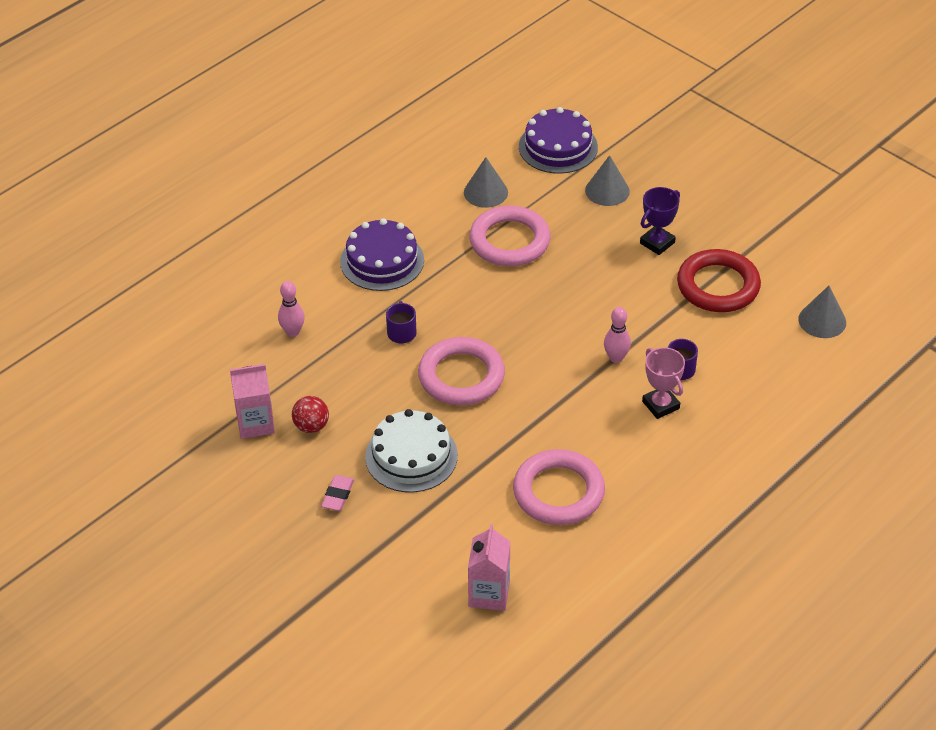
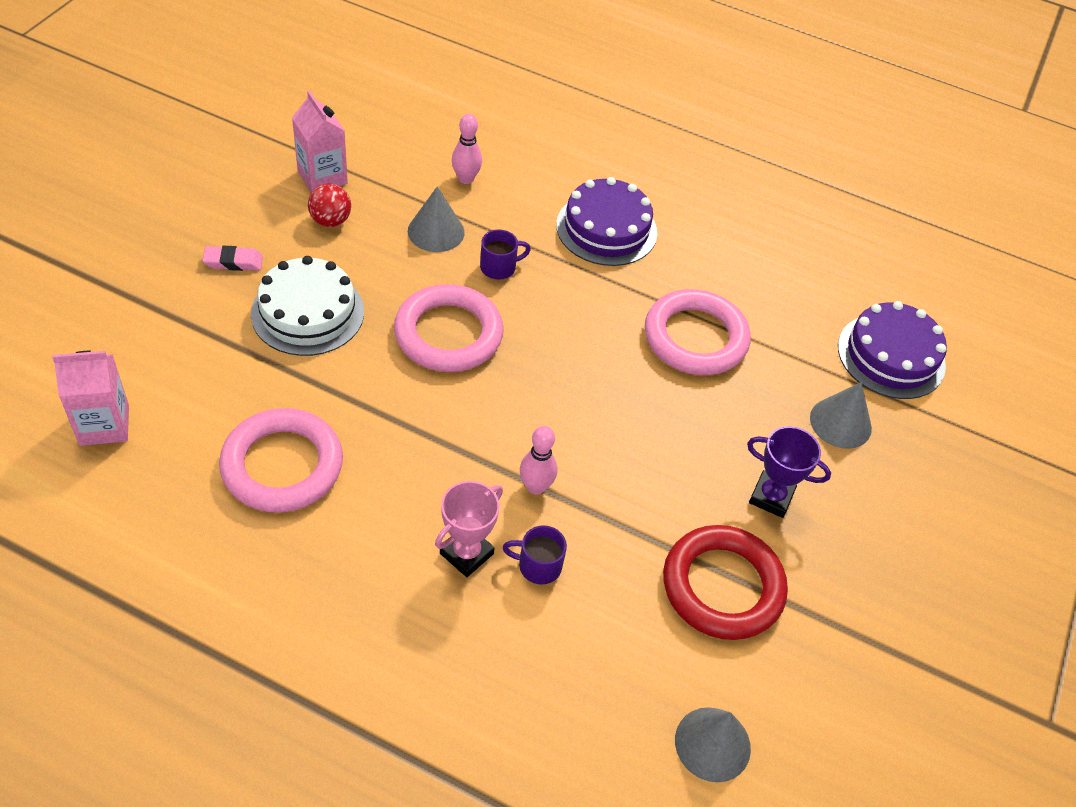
camera: 65 degrees right, 5 degrees up
(485, 192) = (768, 299): grey cone -> grey cone (436, 231)

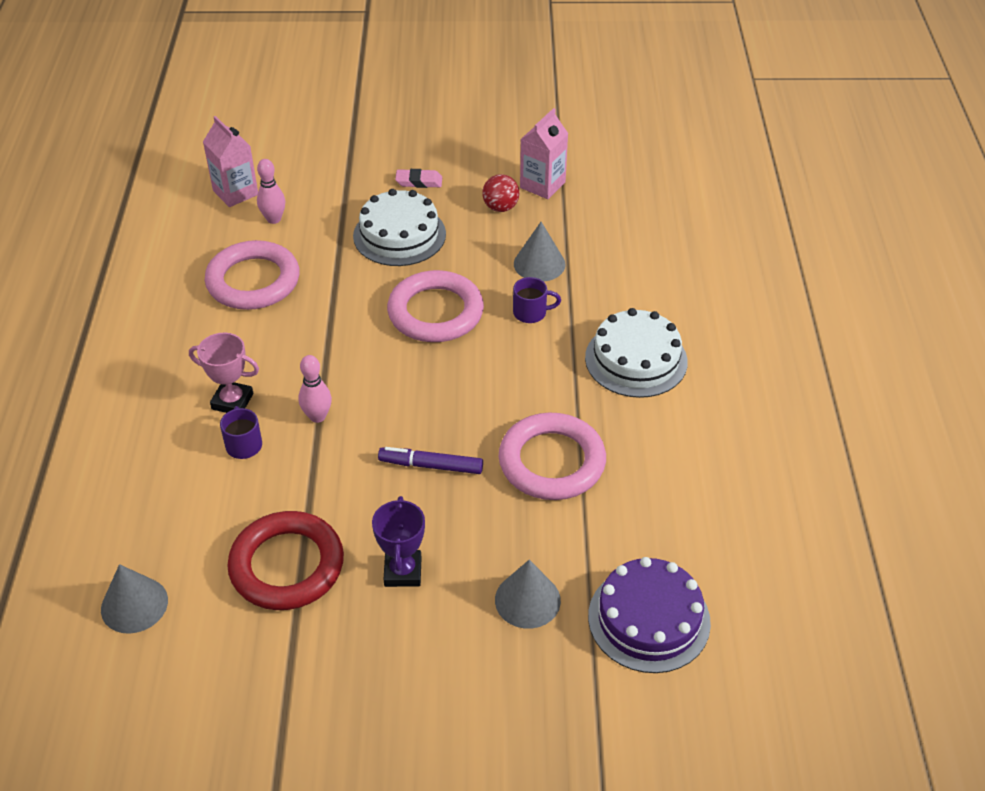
camera: 70 degrees right, 5 degrees down
(233, 262) = (419, 182): pink eraser -> pink eraser turned 60 degrees counterclockwise
(466, 179) = (615, 256): pink bowling pin -> pink bowling pin (274, 219)
(499, 267) = (531, 313): purple mug -> purple mug turned 45 degrees counterclockwise
(606, 229) = (636, 359): purple cake -> white cake
(653, 423) = (431, 465): none -> purple marker

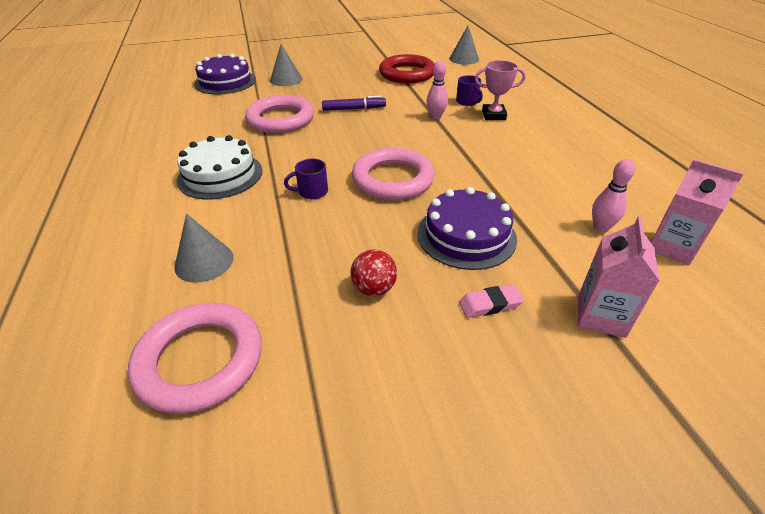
camera: 165 degrees right, 5 degrees down
(253, 281) = (557, 176): pink ring -> pink ring (200, 360)
(399, 235) = (466, 235): white cake -> purple cake
(403, 571) = (350, 79): purple trophy -> none
(539, 264) = (313, 233): grey cone -> grey cone (204, 262)
(542, 185) = (330, 334): pink carton -> pink carton (601, 316)

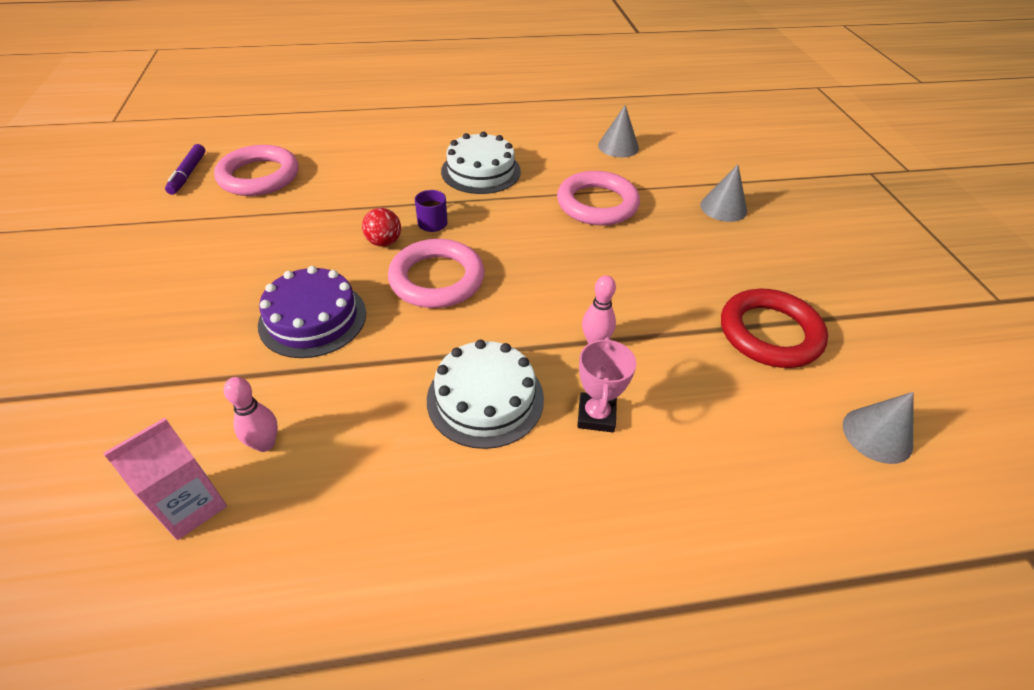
camera: 95 degrees right, 5 degrees up
(204, 262) = (356, 171): grey cone -> grey cone (618, 146)
(225, 82) = (708, 163): purple cake -> none
(354, 109) = (625, 263): purple marker -> purple marker (188, 174)
(374, 288) = (276, 250): red ball -> red ball (384, 242)
(467, 102) = (651, 392): purple mug -> none
(490, 304) = (215, 314): pink eraser -> none
(503, 148) = (485, 398): none -> white cake
(601, 316) = (151, 387): pink carton -> none

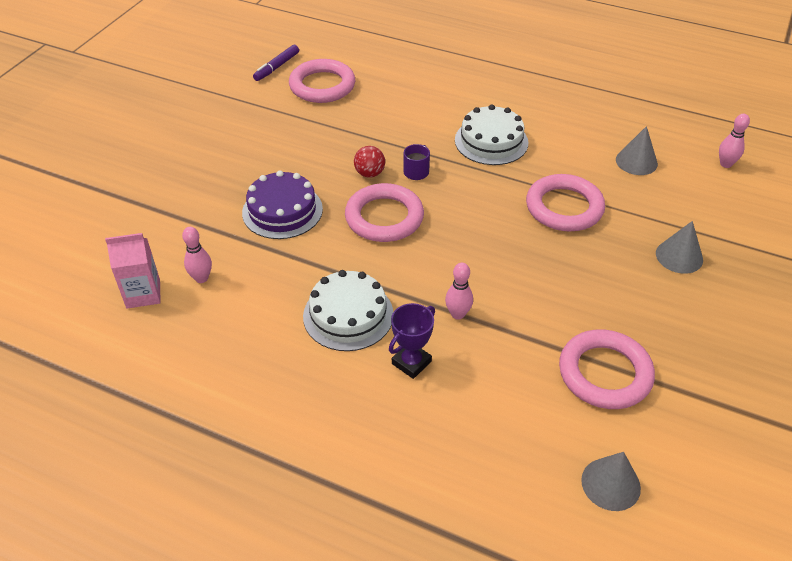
camera: 35 degrees right, 0 degrees up
(596, 415) = (411, 362): pink trophy -> purple trophy
(684, 126) = (725, 164): none -> pink bowling pin
(769, 333) = (604, 373): red ring -> pink ring

